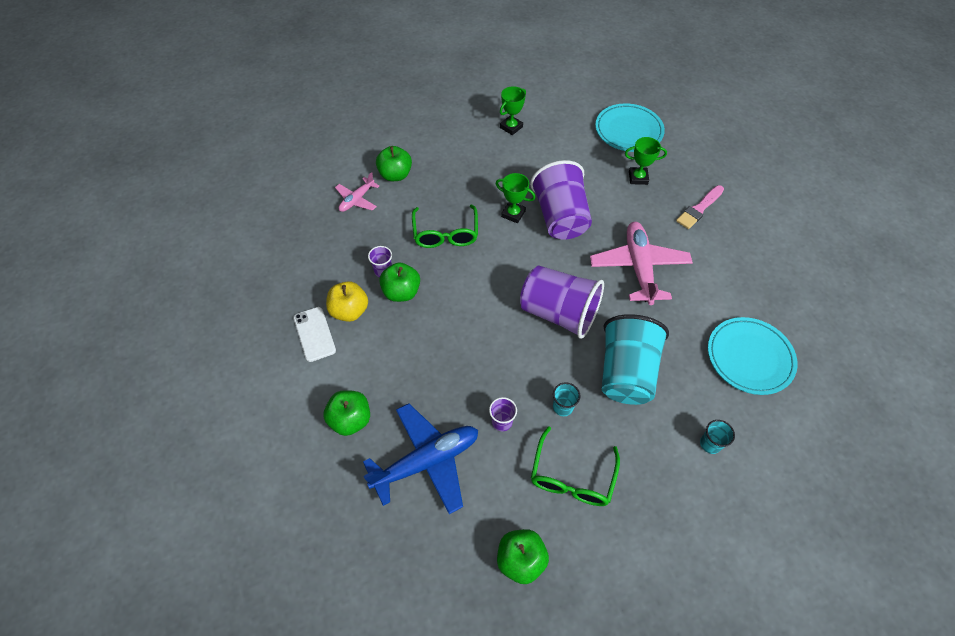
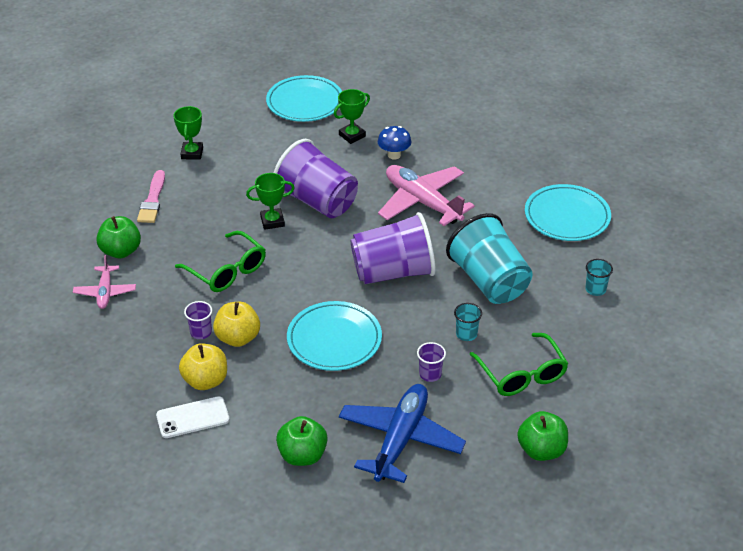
camera: 40 degrees left, 15 degrees down
(314, 334) = (193, 418): white phone -> white phone turned 45 degrees counterclockwise
(401, 292) = (238, 338): green apple -> yellow apple
(462, 340) = (334, 339): none -> turquoise plate
(655, 213) = (394, 155): none -> blue mushroom
(699, 209) = (426, 133): pink brush -> pink brush (152, 200)

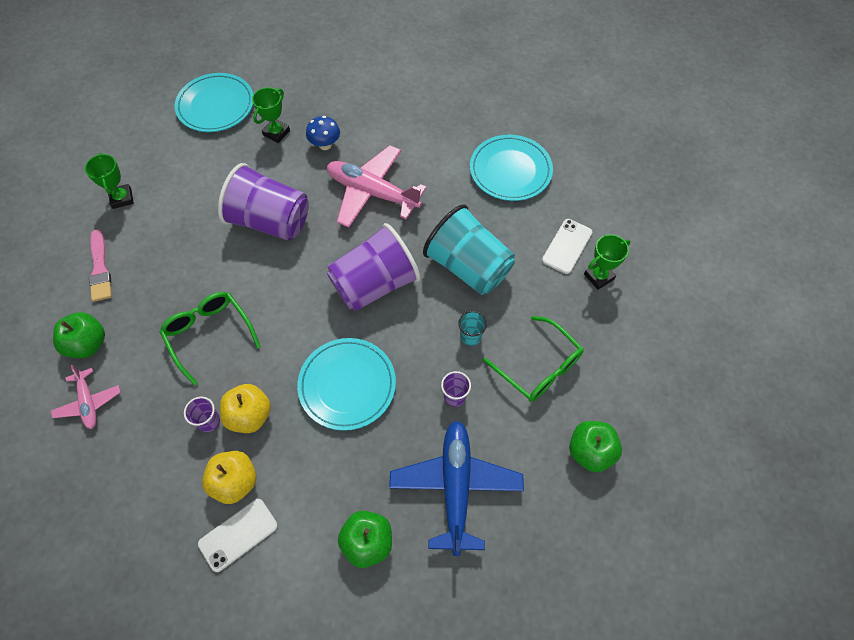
camera: 20 degrees left, 20 degrees up
(227, 271) = (209, 334): green glasses -> green glasses turned 150 degrees counterclockwise
(272, 221) = (234, 259): green trophy -> green trophy (599, 276)
(595, 289) = (567, 246): turquoise cup -> white phone

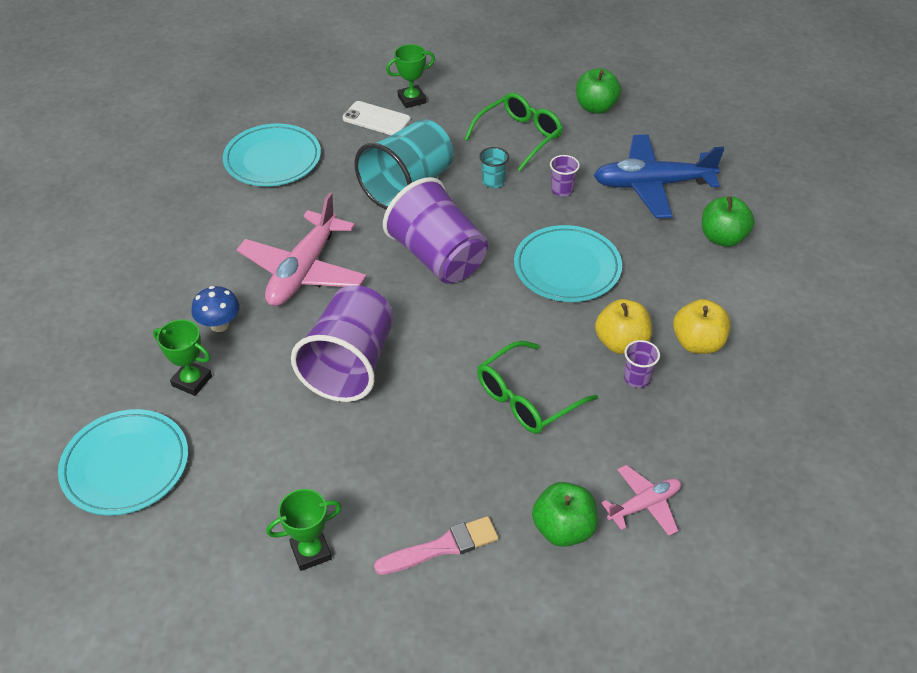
camera: 95 degrees left, 15 degrees down
(238, 534) = (750, 332): white phone -> none
(599, 276) = (412, 99): green trophy -> green trophy turned 75 degrees counterclockwise

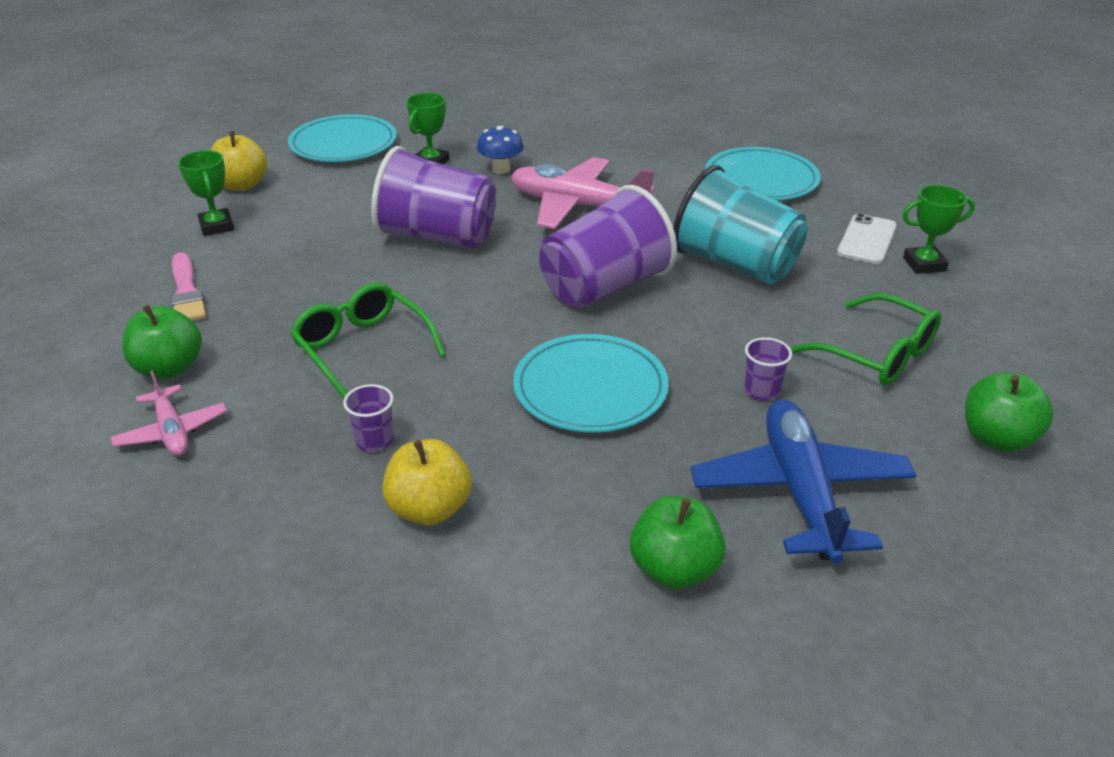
camera: 90 degrees right, 10 degrees down
(412, 99) = (924, 264): green trophy -> green trophy turned 75 degrees counterclockwise
(493, 181) = (763, 329): turquoise cup -> none
(621, 343) = (441, 431): yellow apple -> yellow apple (242, 185)

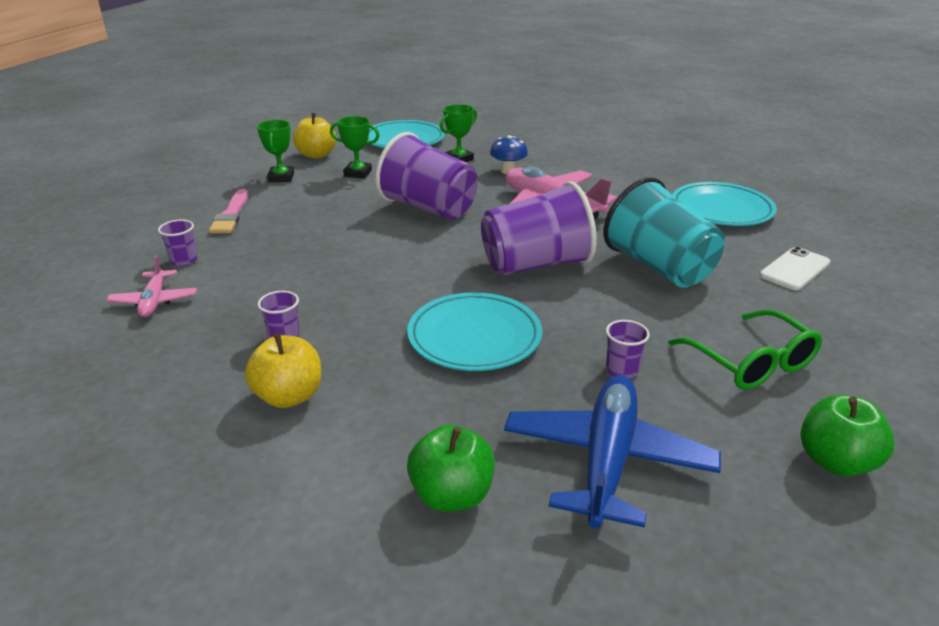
camera: 20 degrees right, 5 degrees down
(169, 368) = (184, 260): green apple -> purple cup
(362, 348) = (321, 273): green glasses -> none
(924, 264) = (841, 298): green trophy -> green trophy (358, 173)

